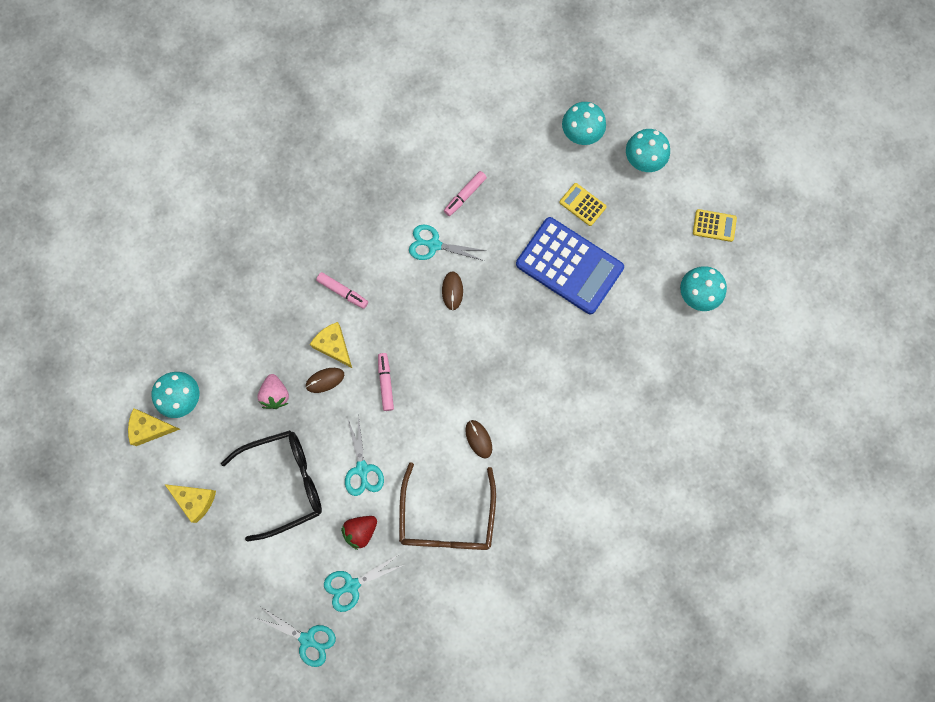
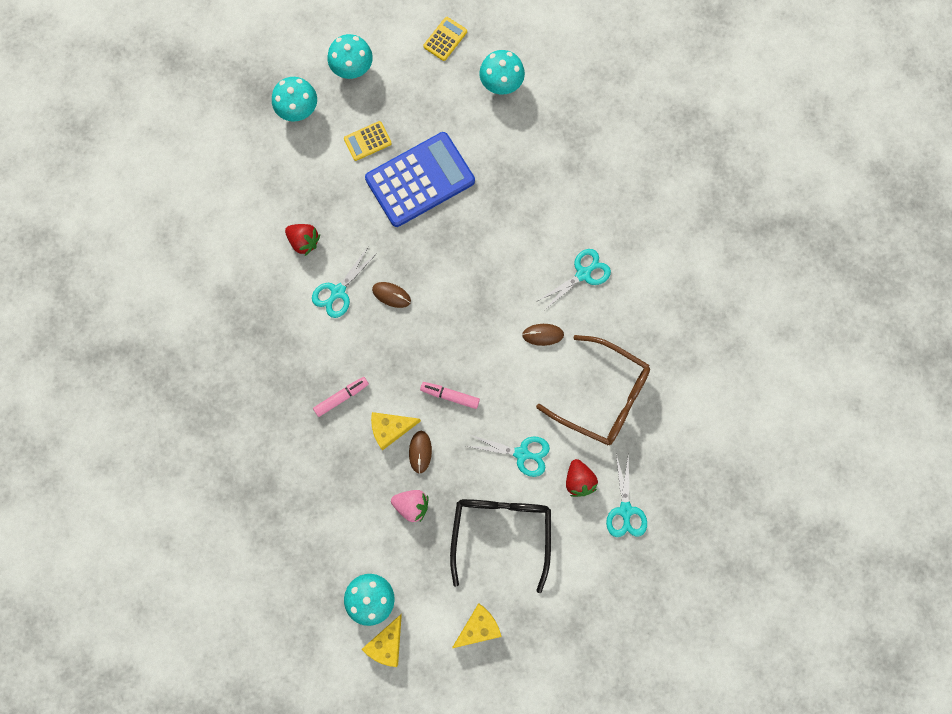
camera: 65 degrees left, 0 degrees up
(307, 639) = (657, 573): turquoise scissors -> turquoise scissors (583, 274)
(465, 195) = (304, 241): pink marker -> red strawberry

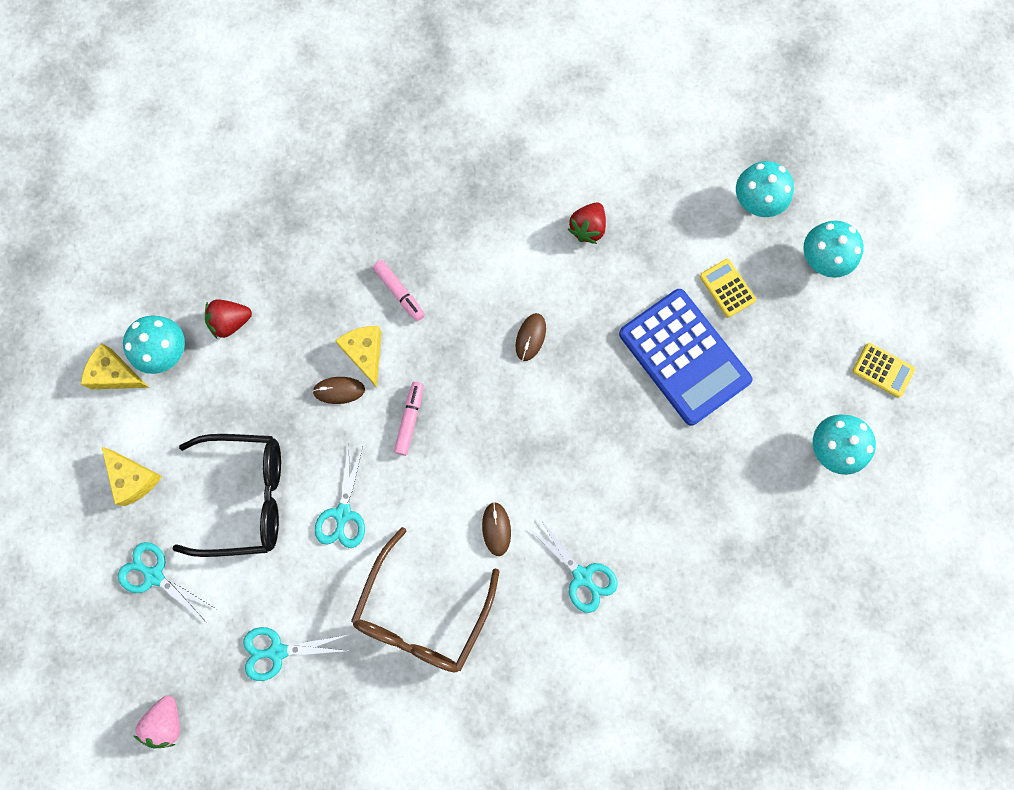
camera: 85 degrees right, 0 degrees up
(338, 292) = (528, 274): turquoise scissors -> turquoise scissors (154, 575)
(412, 505) = (274, 387): pink strawberry -> pink strawberry (167, 721)
(579, 480) = (313, 588): red strawberry -> red strawberry (231, 322)

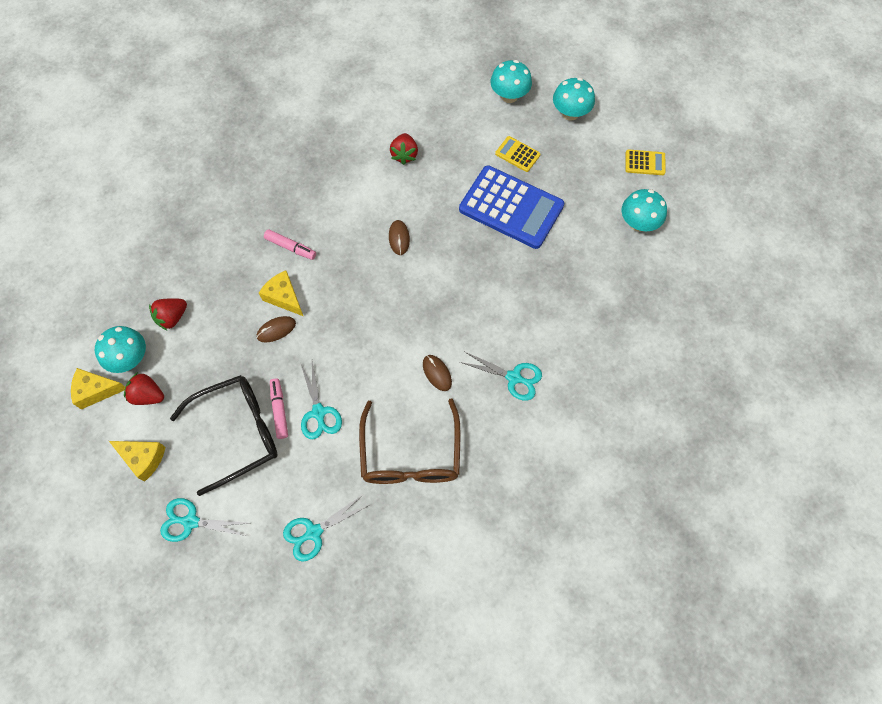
camera: 25 degrees left, 10 degrees down
(167, 721) = (249, 625): pink strawberry -> none
(168, 405) = (148, 395): none -> red strawberry
(410, 419) = (338, 327): pink marker -> pink marker (279, 410)

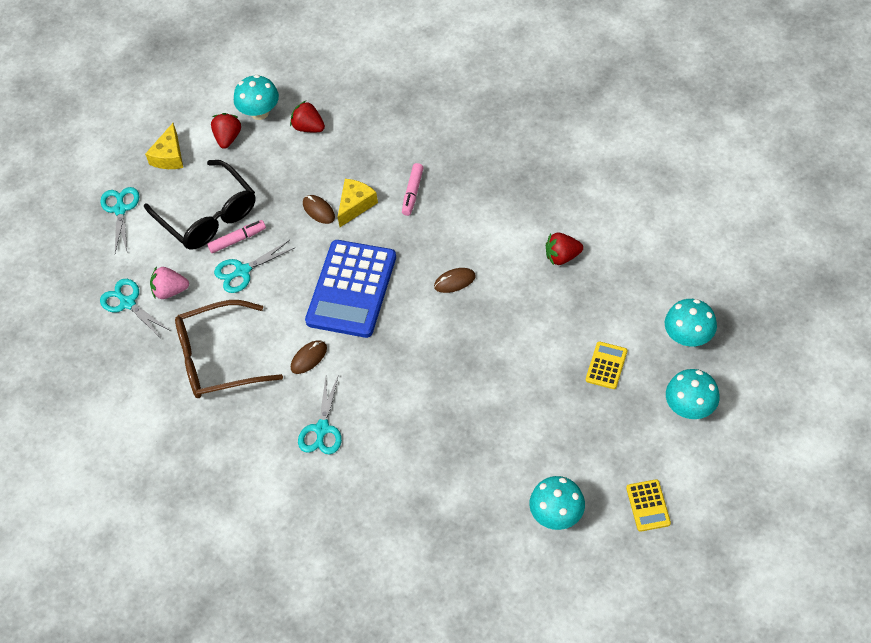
camera: 80 degrees right, 10 degrees down
(96, 390) = (223, 100): yellow cheese -> none
(315, 486) = (170, 291): none -> pink strawberry
(511, 207) = (530, 376): blue calculator -> blue calculator (351, 289)

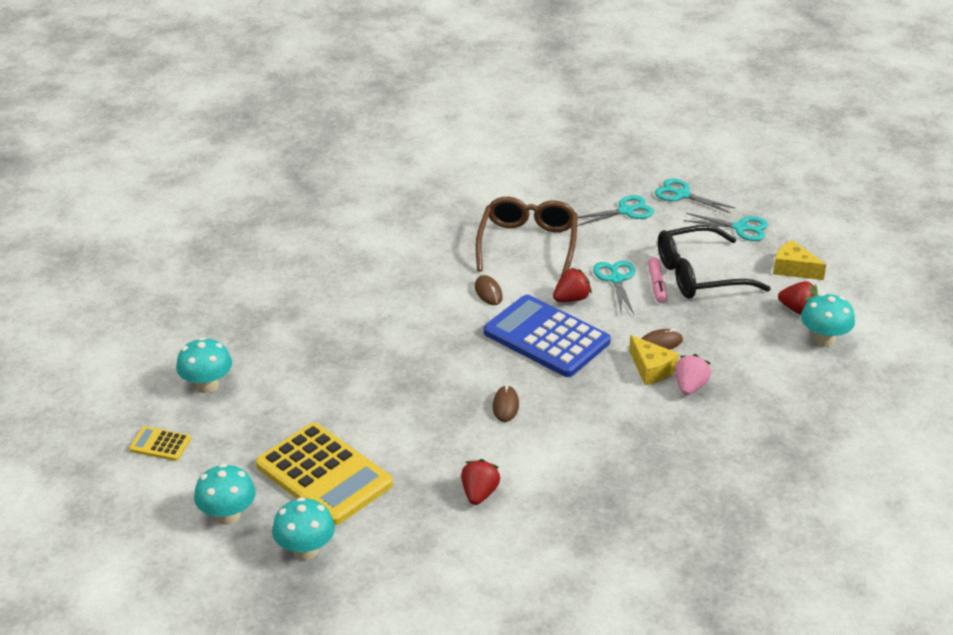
camera: 110 degrees right, 20 degrees down
(170, 291) = (622, 235): pink strawberry -> pink strawberry (690, 387)
(308, 127) = (782, 366): red strawberry -> red strawberry (571, 299)
(322, 429) = (409, 281): turquoise scissors -> turquoise scissors (681, 195)
(412, 193) = (642, 413): pink marker -> none
(606, 365) = (324, 475): yellow calculator -> yellow calculator, size x2.26

